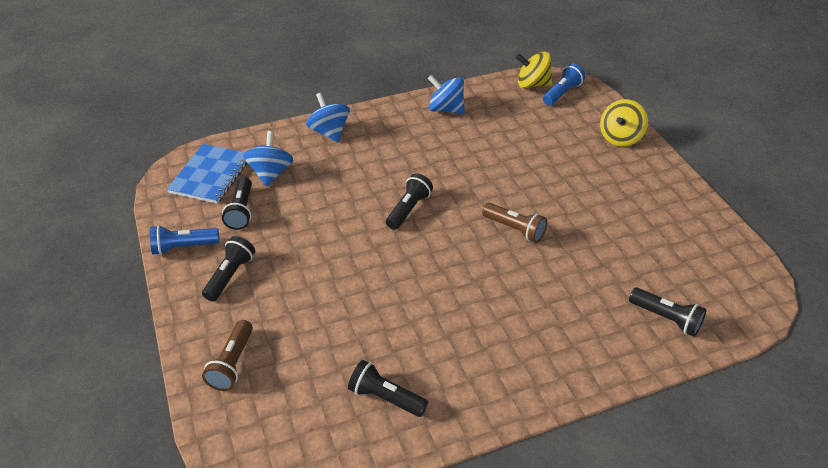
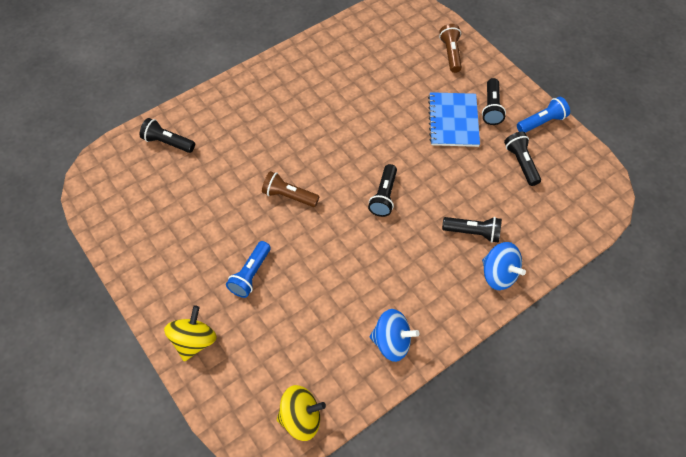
camera: 165 degrees right, 15 degrees up
(210, 175) = (573, 193): blue notebook -> blue notebook (453, 121)
(271, 173) = (522, 208): blue spinning top -> none
(385, 397) = (348, 54): black flashlight -> black flashlight (473, 233)
(562, 93) = (262, 409): blue flashlight -> blue flashlight (250, 274)

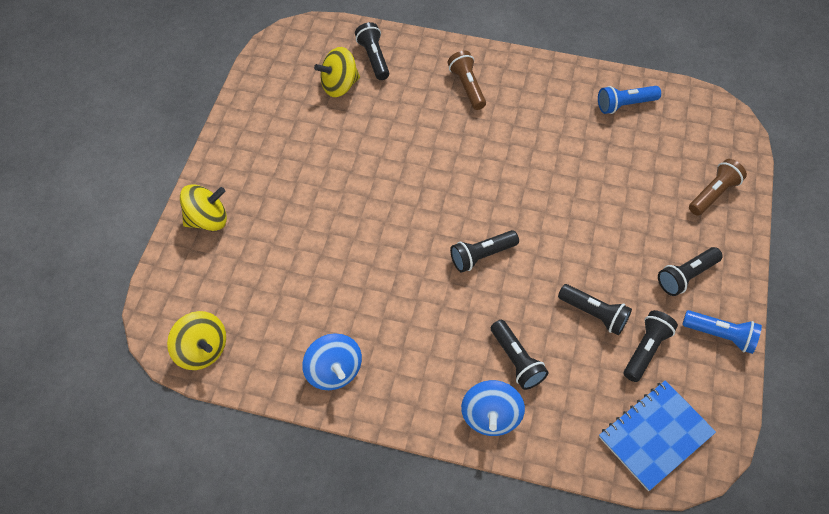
camera: 50 degrees right, 0 degrees up
(168, 178) = (339, 85): none -> yellow spinning top
(250, 274) = (303, 212): blue flashlight -> blue flashlight (624, 104)
(289, 196) = (408, 182): brown flashlight -> brown flashlight (467, 86)
(453, 121) = (631, 253): blue notebook -> blue notebook (655, 435)
(476, 170) = (594, 314): none -> black flashlight

